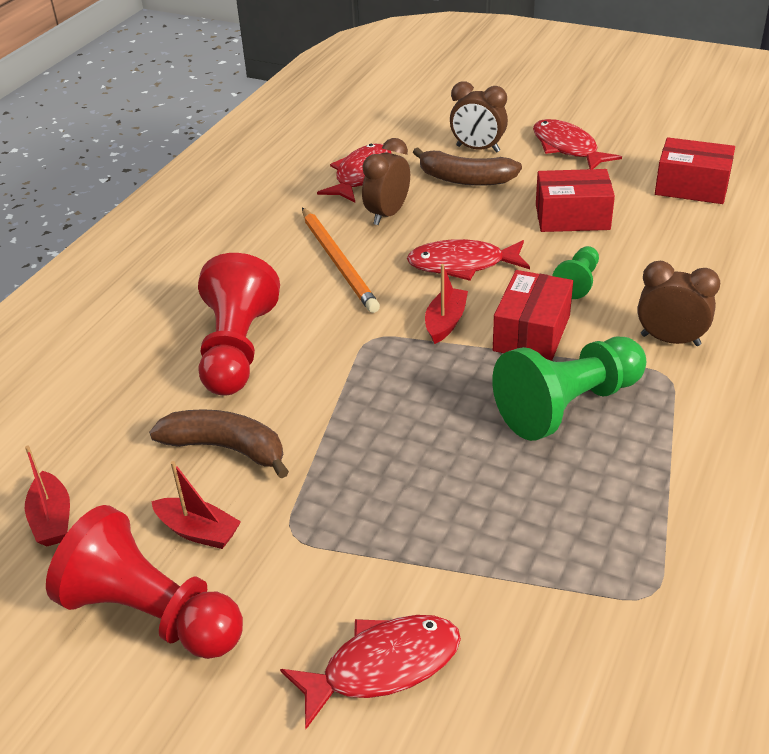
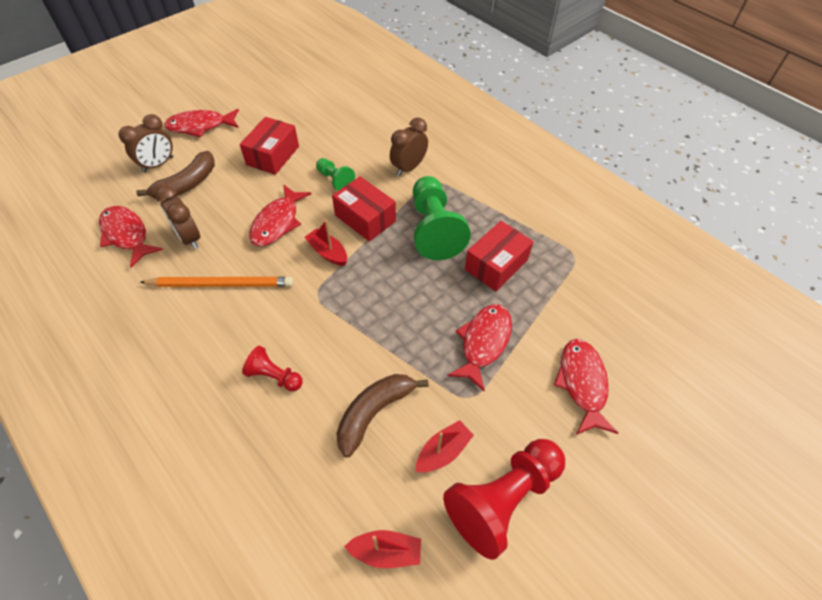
camera: 70 degrees left, 15 degrees up
(237, 349) = (274, 376): red pawn -> red pawn, size x0.51
(392, 523) = (483, 343): none -> red fish
(691, 187) = (288, 99): red box -> red box (496, 265)

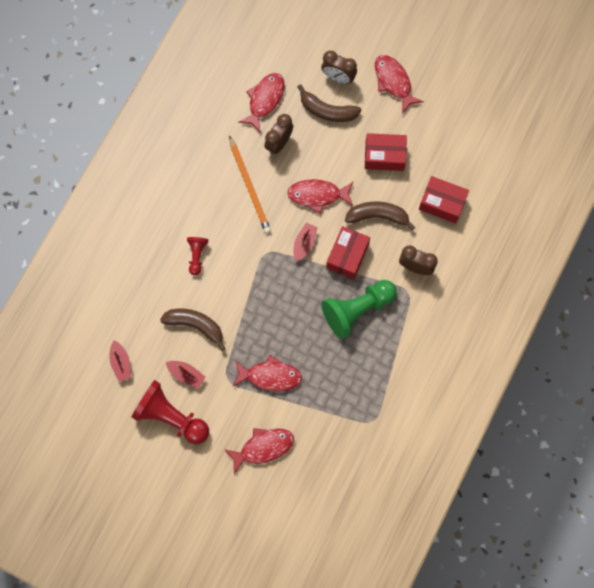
camera: 70 degrees right, 20 degrees up
(335, 180) = (377, 216): green pawn -> brown banana
(496, 265) = (340, 366): red box -> red box (442, 203)

